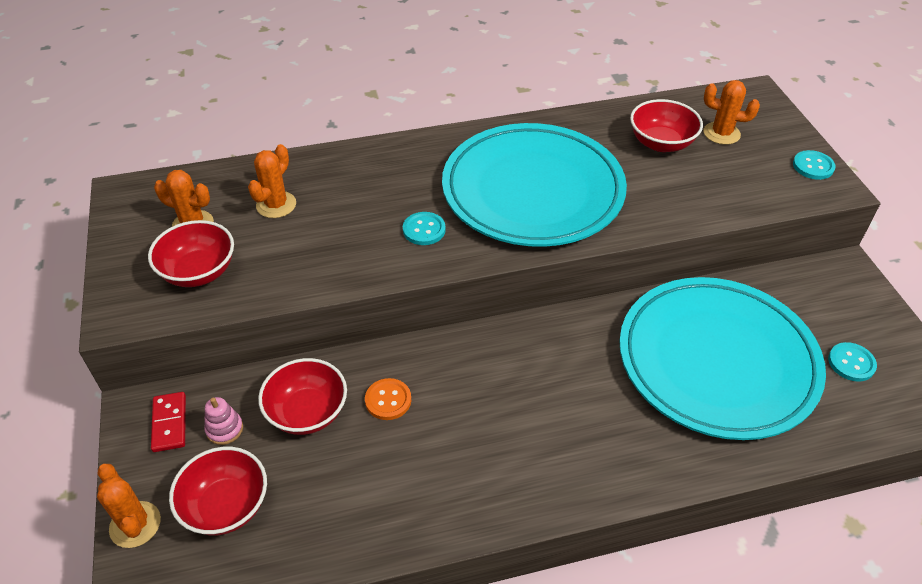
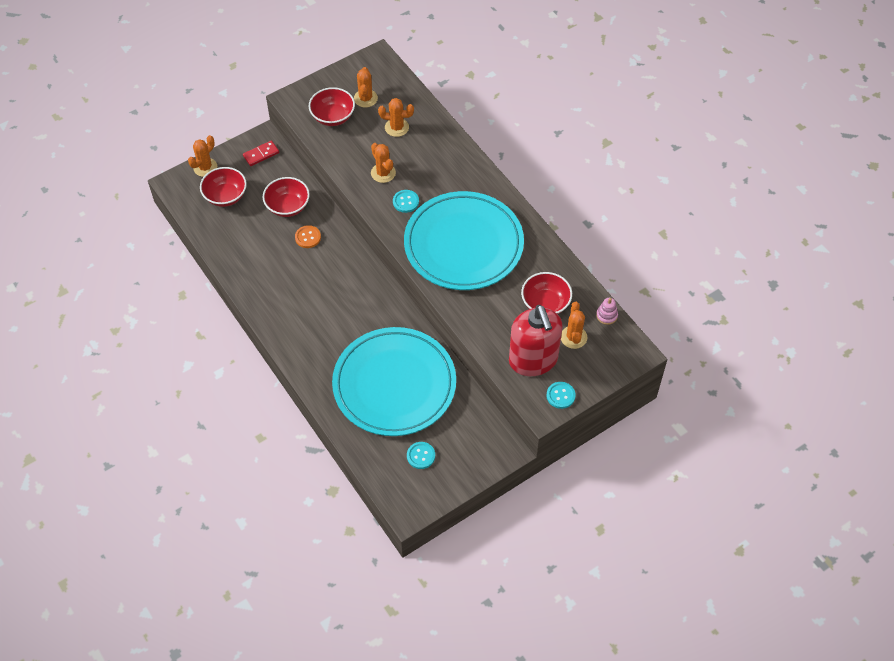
camera: 70 degrees right, 10 degrees up
(224, 429) = (265, 177): pink stacking toy -> pink stacking toy (606, 315)
(354, 241) = (383, 173): none -> orange cactus
(751, 175) = (533, 360): none -> red soap dispenser

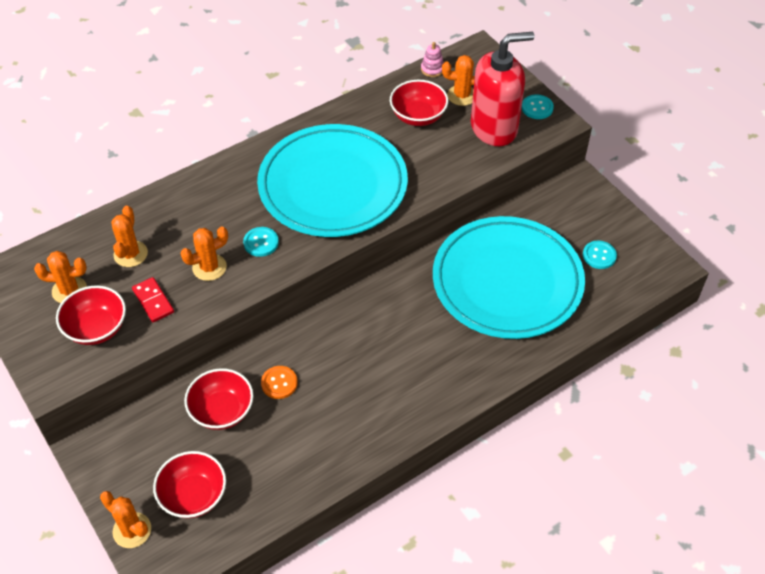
camera: 90 degrees left, 5 degrees down
(261, 154) = (118, 452): red domino -> red domino (153, 301)

